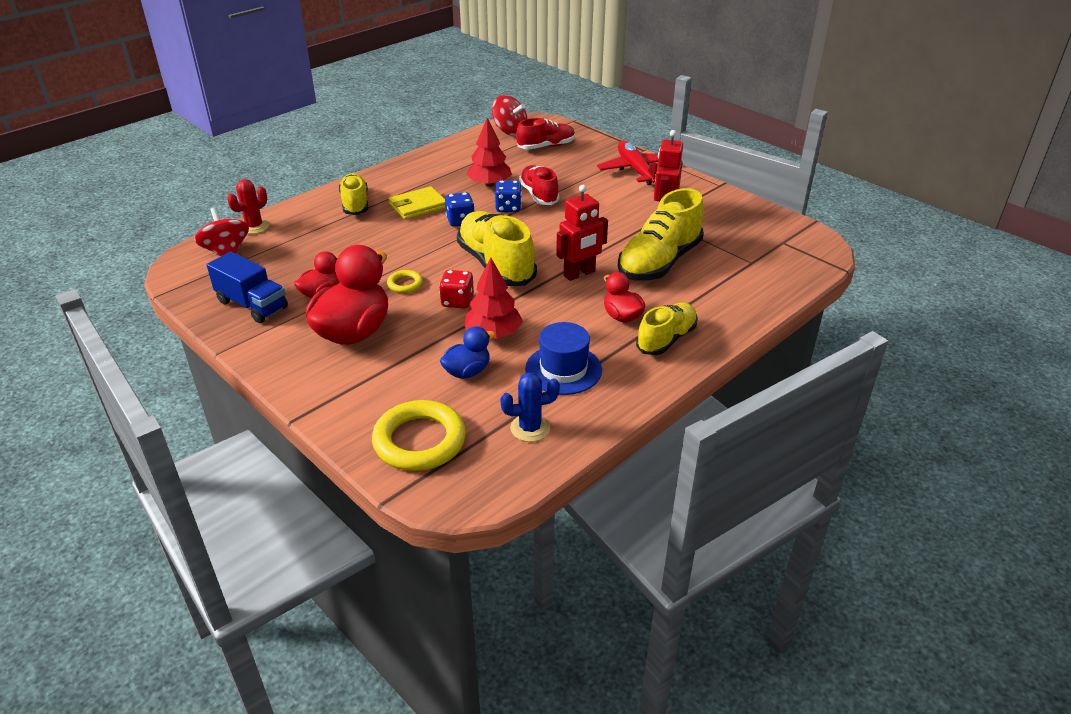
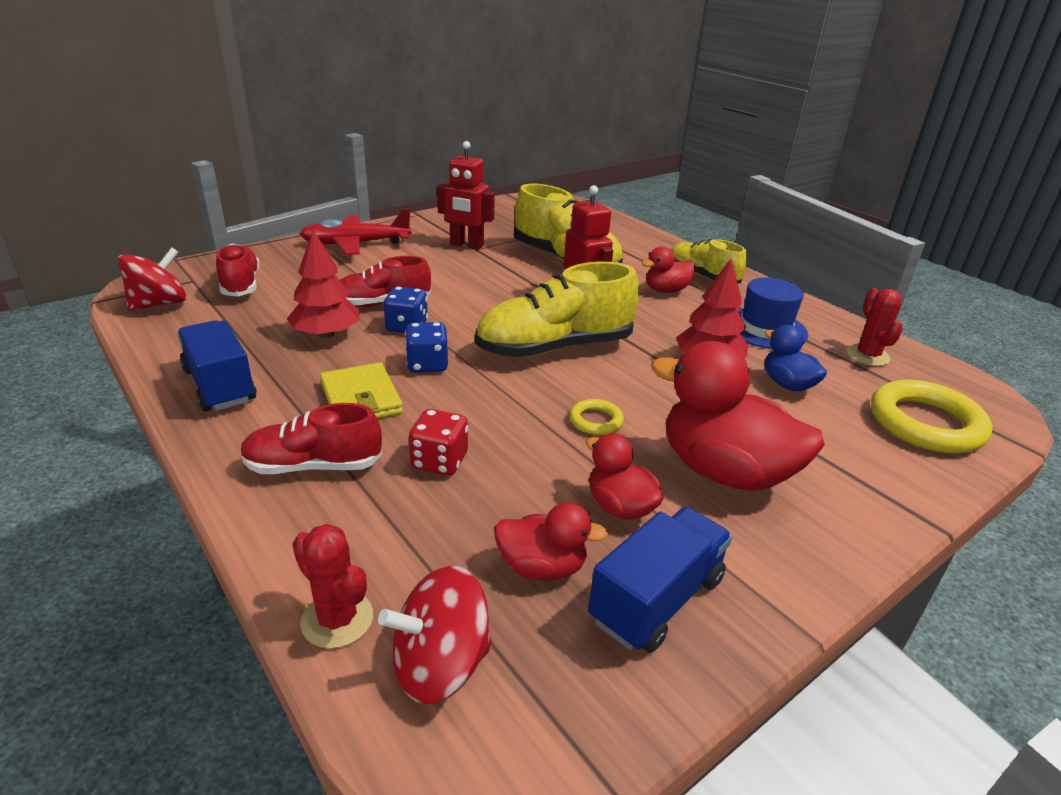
camera: 85 degrees left, 5 degrees down
(278, 272) = (542, 567): none -> red duck
(355, 204) = (313, 466): yellow shoe -> red shoe
(424, 167) = (220, 385): none -> blue truck
(457, 301) = (640, 381): red dice -> red dice (439, 461)
(530, 428) = (867, 356): blue cactus -> red cactus

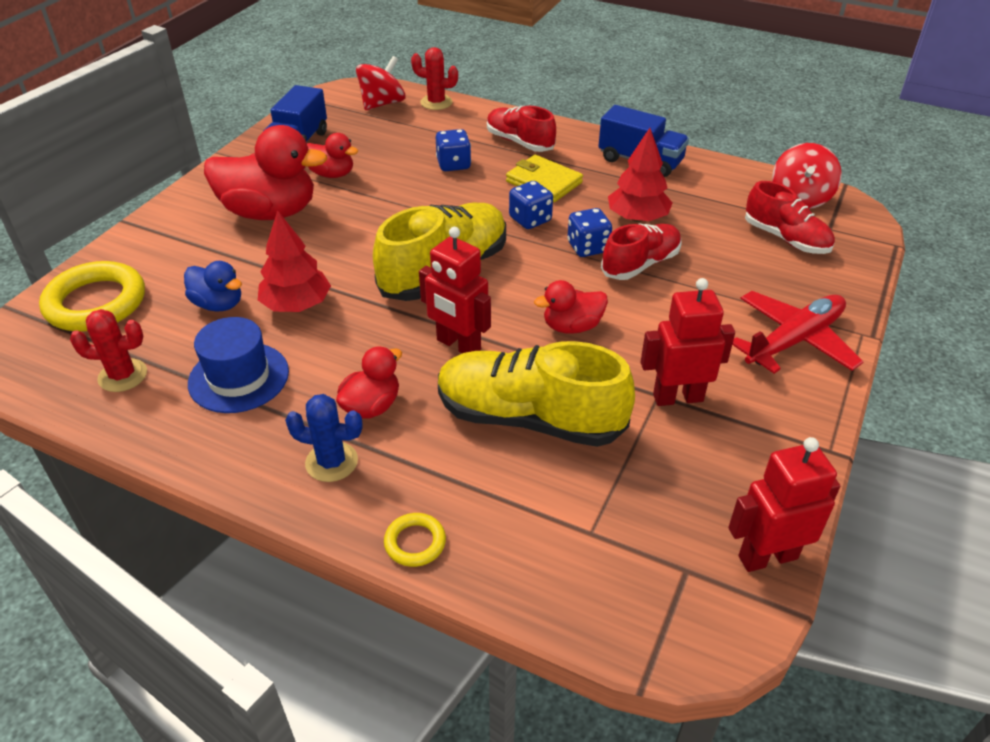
camera: 155 degrees right, 10 degrees up
(313, 466) = (519, 142): red shoe -> red shoe turned 105 degrees counterclockwise
(439, 461) = (453, 164): red dice -> blue dice
(499, 204) = (767, 557): none -> red robot
(542, 567) = (360, 140): red duck -> red duck (572, 326)
(596, 421) = (372, 218): yellow ring -> yellow ring (415, 542)
(702, 276) = (331, 462): yellow shoe -> blue cactus
(867, 356) = (123, 375): red cactus -> red cactus turned 60 degrees counterclockwise

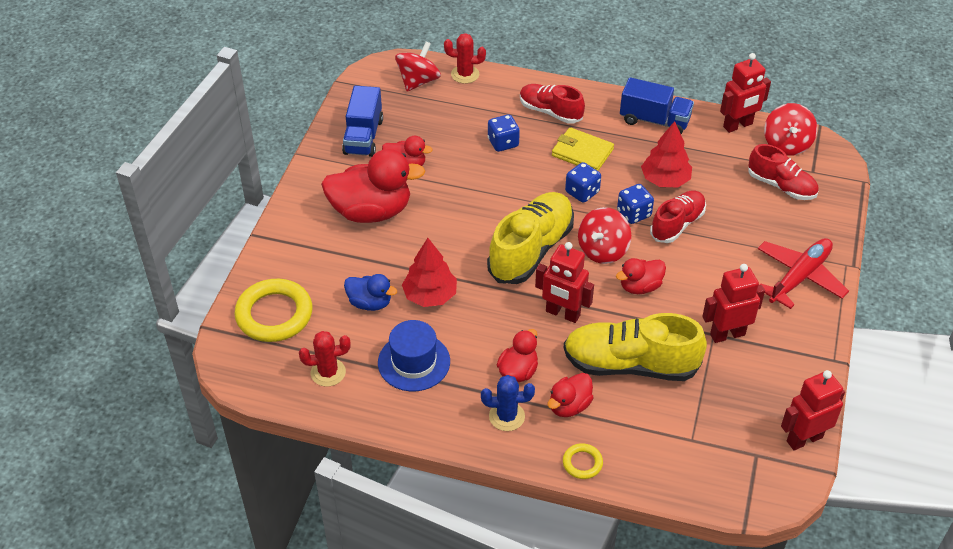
camera: 10 degrees left, 5 degrees up
(425, 460) = (569, 406): none -> red duck
(535, 281) = (602, 250): none -> red spinning top
(741, 175) = (738, 125): none -> red robot

